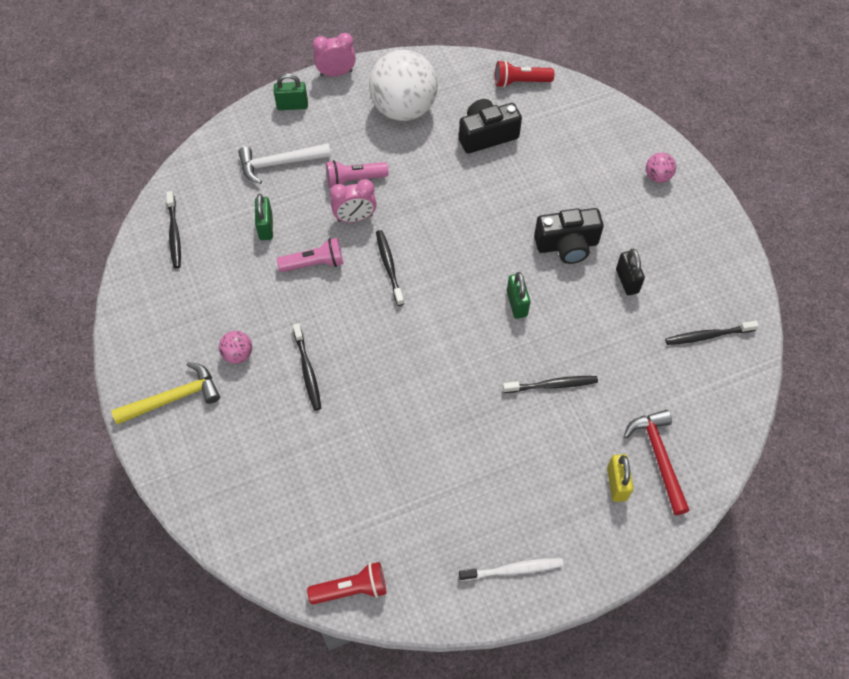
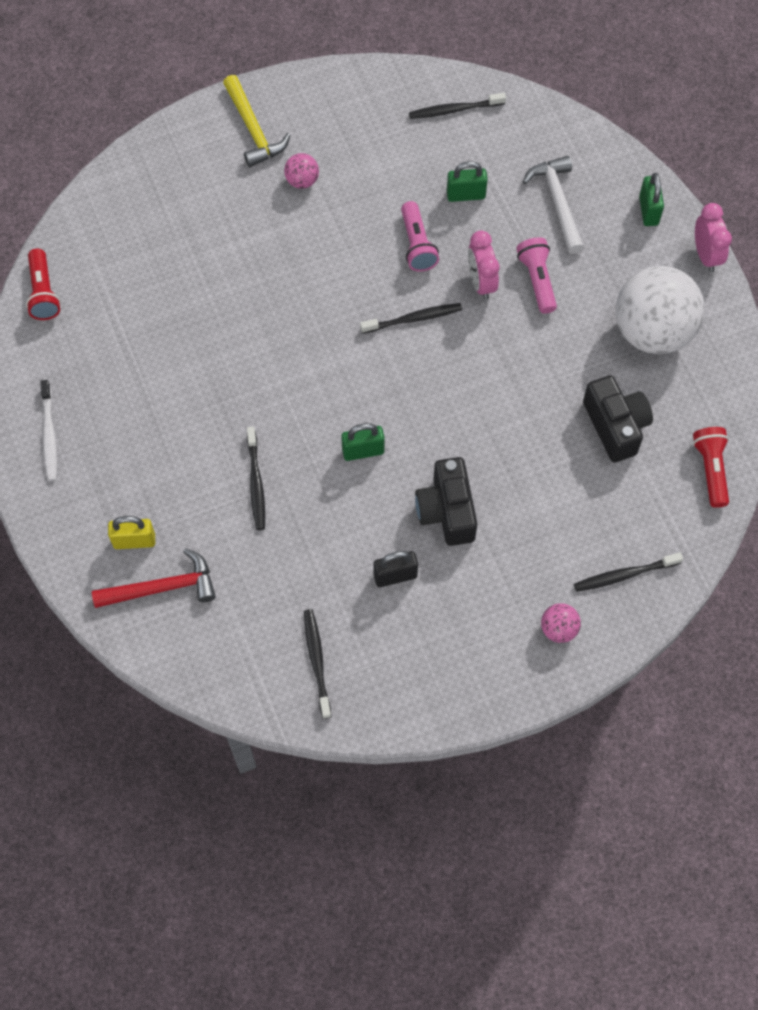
camera: 90 degrees right, 5 degrees up
(307, 371) = (281, 244): black toothbrush -> black toothbrush (624, 575)

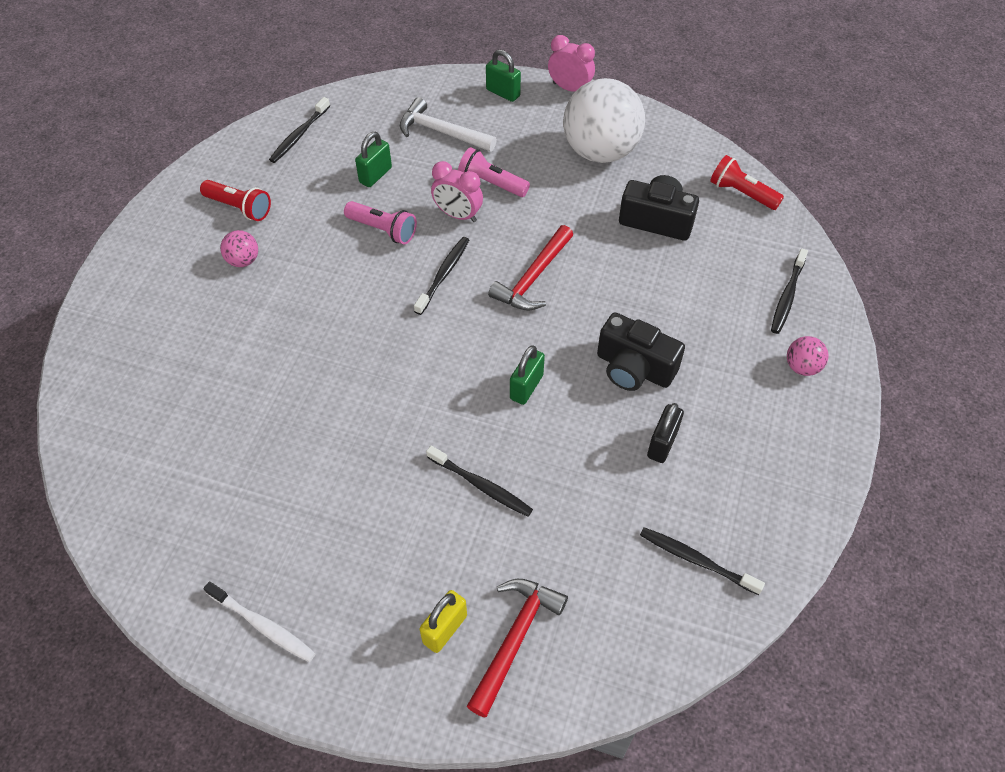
camera: 50 degrees left, 10 degrees down
(43, 292) = (116, 522): red flashlight -> red flashlight (239, 208)
(253, 129) = (159, 259): yellow hammer -> none
(469, 381) = (533, 277): none -> red hammer

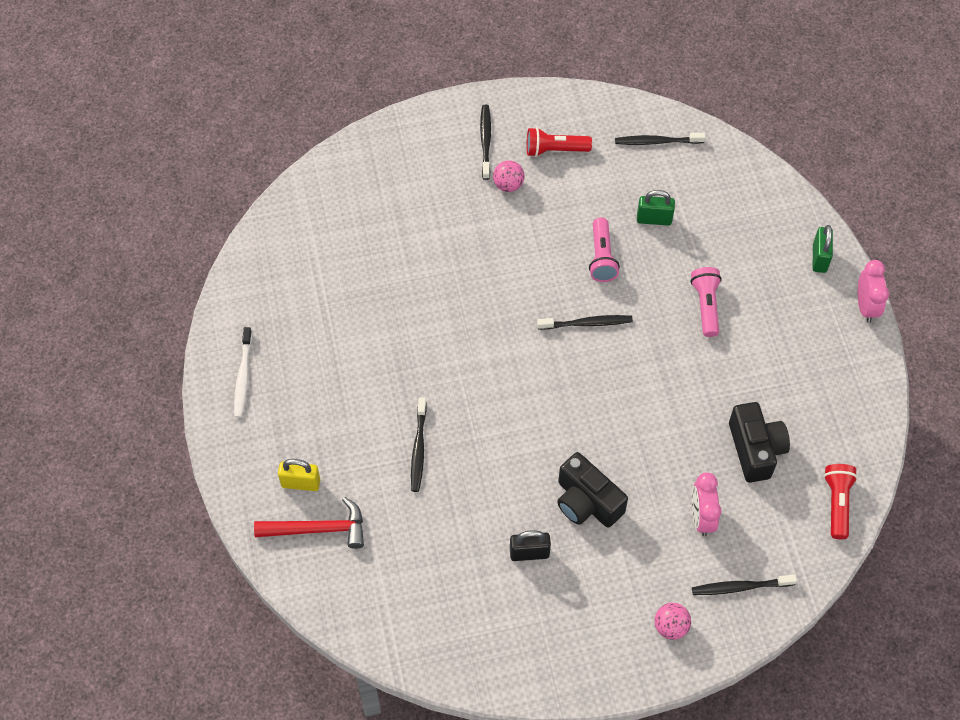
camera: 60 degrees right, 5 degrees up
(239, 208) = (555, 150): red flashlight -> red flashlight turned 90 degrees clockwise
(442, 132) = (736, 238): white hammer -> none
(458, 215) = (654, 300): pink clock -> pink clock (701, 517)
(526, 387) = (520, 435): green padlock -> none
(533, 277) = (627, 387): red hammer -> none
(600, 151) = (804, 368): white ball -> none
(634, 368) = (586, 502): black camera -> black camera turned 45 degrees counterclockwise
(696, 560) = (444, 619): black toothbrush -> black toothbrush (485, 141)

